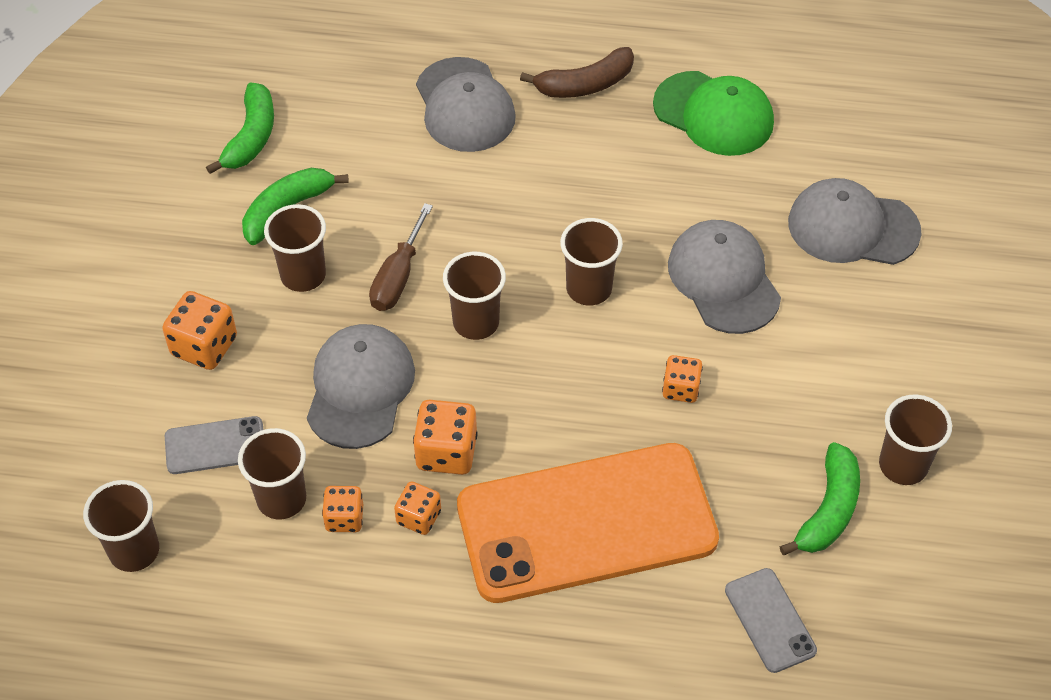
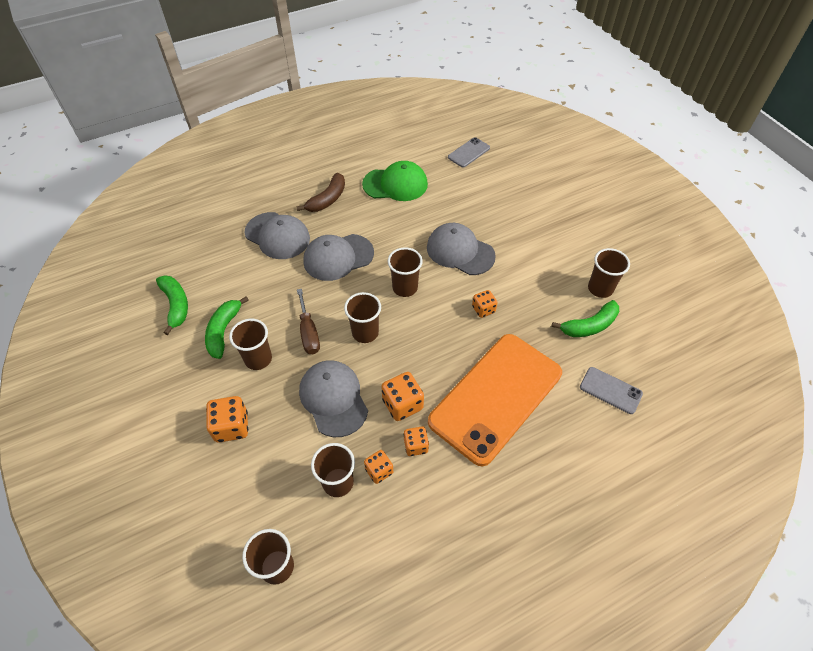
camera: 35 degrees left, 0 degrees up
(215, 446) = (279, 477): grey phone -> grey phone (469, 152)
(828, 510) = (589, 326): green banana -> green banana turned 75 degrees clockwise
(852, 227) = (493, 202): grey cap -> grey cap (338, 257)

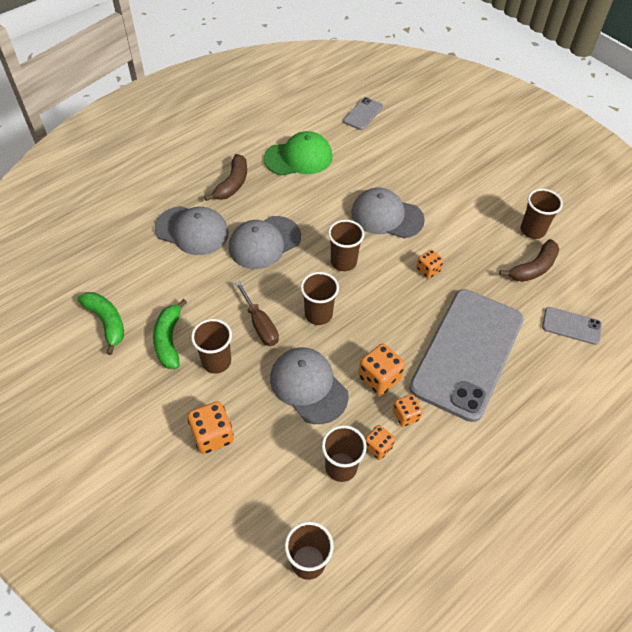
camera: 15 degrees left, 0 degrees up
(496, 397) = (467, 353): orange phone -> grey phone
(589, 326) = (533, 268): green banana -> brown banana

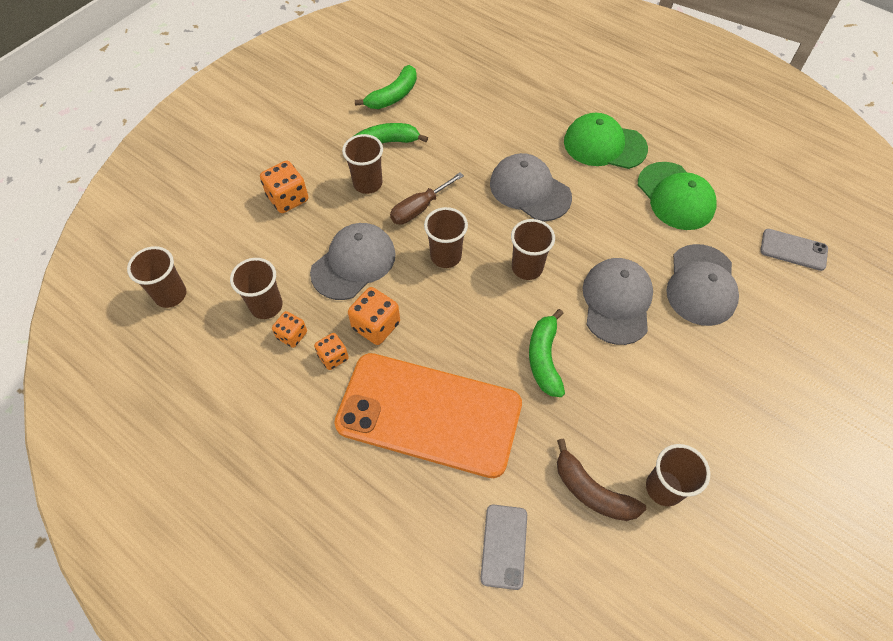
camera: 80 degrees right, 5 degrees up
(192, 230) = (524, 128): grey cap -> grey cap (701, 285)
(232, 184) = (604, 145): brown banana -> green cap
(428, 270) = (544, 358): orange dice -> green banana
(467, 353) = (429, 414): grey phone -> orange phone

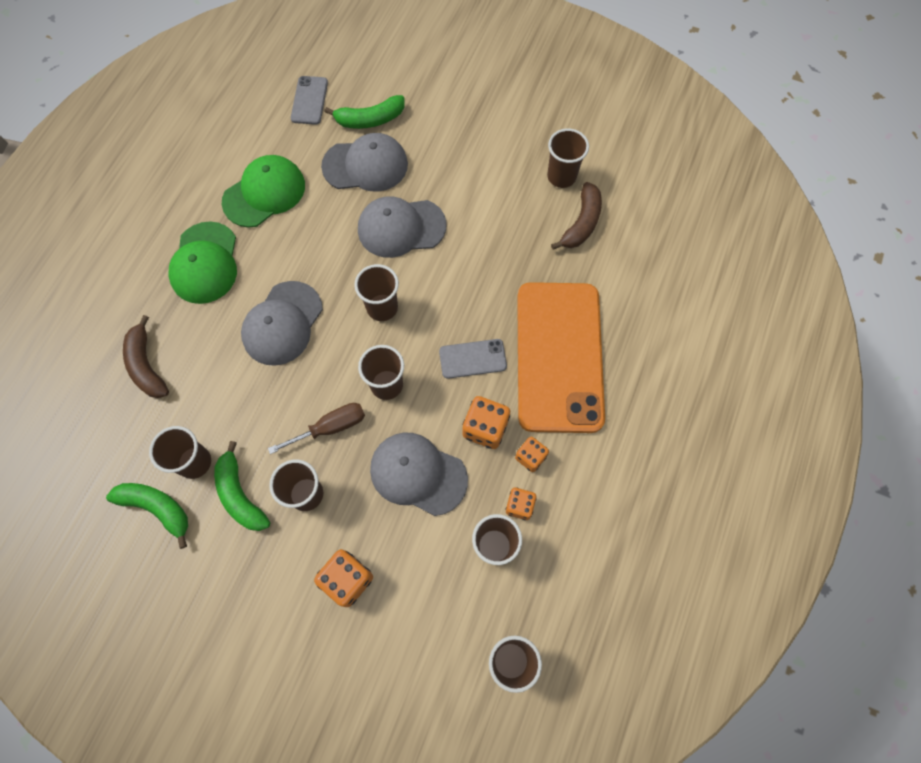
camera: 105 degrees left, 10 degrees up
(419, 208) = (330, 427): brown screwdriver -> brown screwdriver turned 60 degrees counterclockwise
(421, 120) = (195, 462): none -> brown cup
(504, 546) = (646, 275): grey phone -> grey phone (472, 359)
(514, 100) = (147, 365): none -> brown banana
(544, 358) = (476, 276): green banana -> green banana (370, 119)

